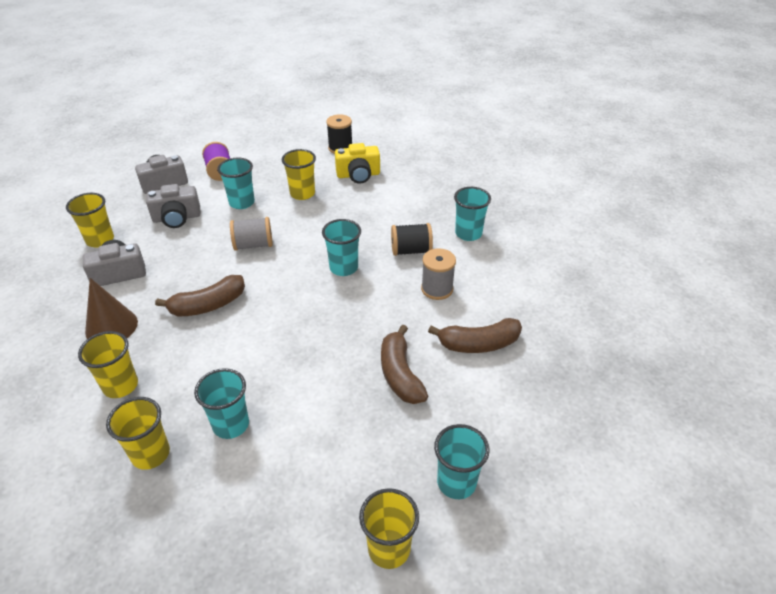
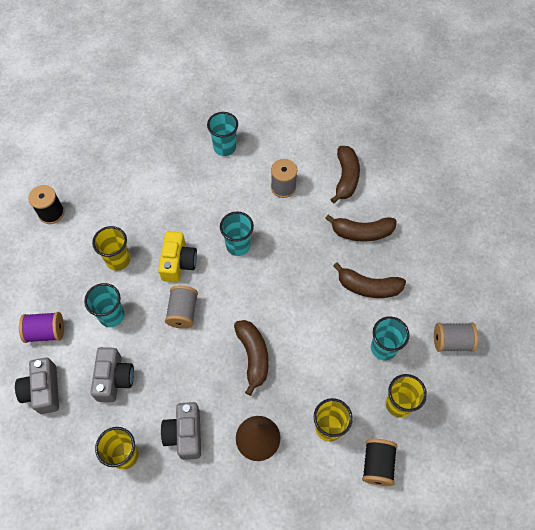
camera: 75 degrees left, 20 degrees up
(250, 508) = (451, 341): none -> grey spool
(319, 394) = (368, 287): none -> brown banana
(358, 175) = (106, 207): yellow camera -> yellow camera (178, 263)
(389, 549) = (489, 269): yellow cup -> none
(411, 251) = (232, 193): black spool -> black spool (377, 465)
(456, 482) = (452, 223): turquoise cup -> none

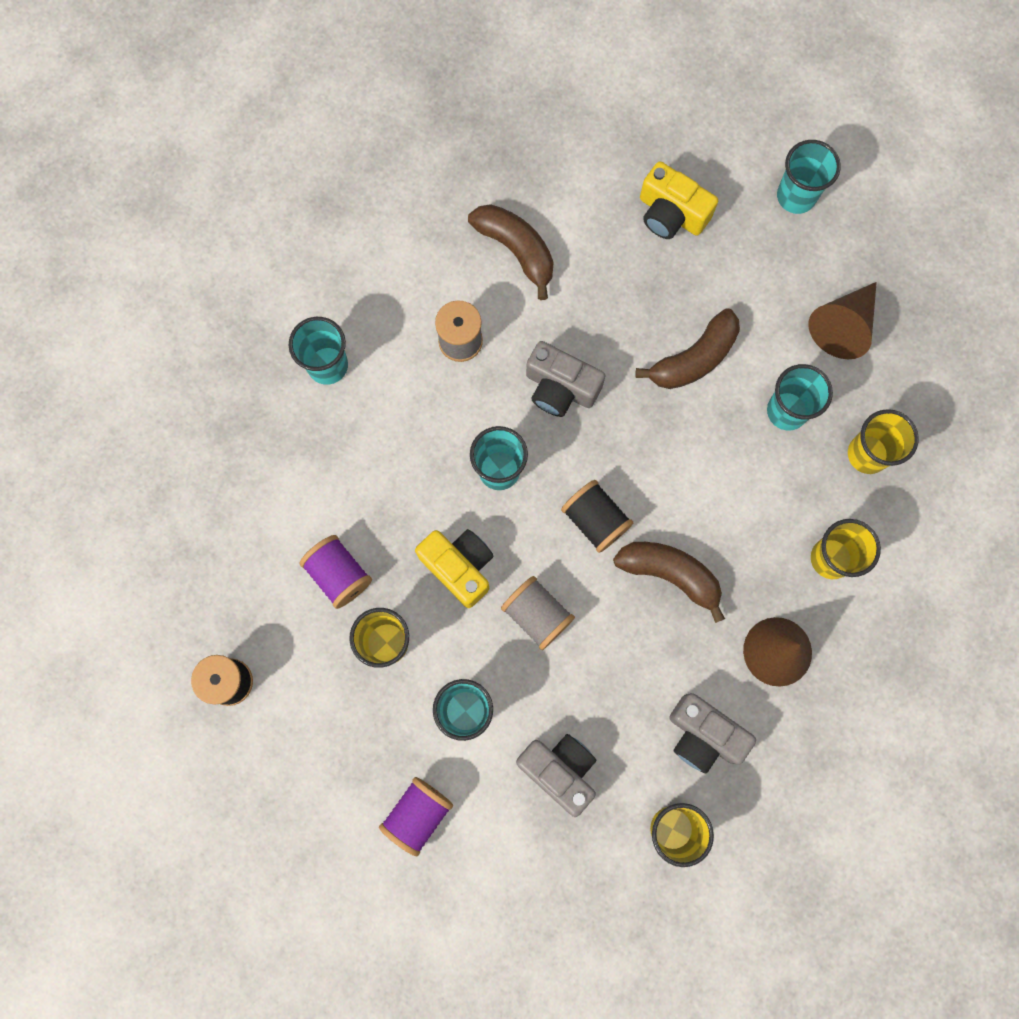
camera: 50 degrees left, 15 degrees up
(43, 390) = (502, 873): grey camera -> grey camera (560, 387)
(134, 218) = (339, 574): none -> purple spool
(362, 232) = (613, 300): brown banana -> none
(377, 465) = (916, 540): black spool -> black spool (595, 520)
(427, 225) = (671, 213): none -> yellow camera
(451, 341) = (843, 326): grey spool -> brown cone
(492, 271) = (796, 196): none -> turquoise cup

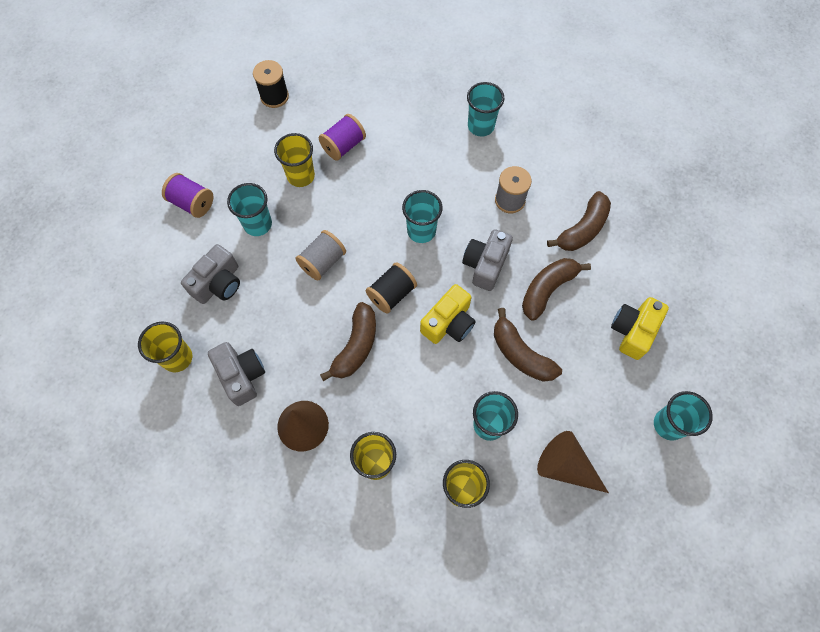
camera: 85 degrees right, 10 degrees down
(459, 567) = (353, 212): yellow camera -> yellow camera (448, 323)
(604, 311) = (547, 289): none -> brown banana
(703, 735) = (241, 376): grey camera -> grey camera turned 120 degrees clockwise

